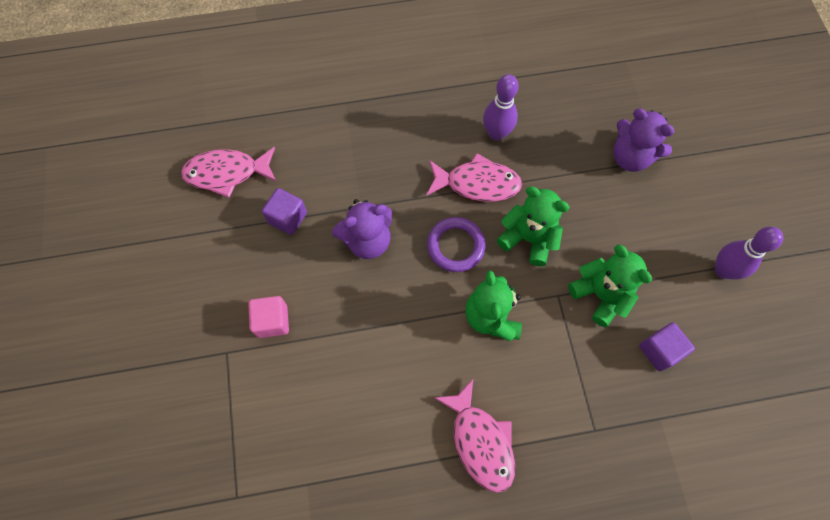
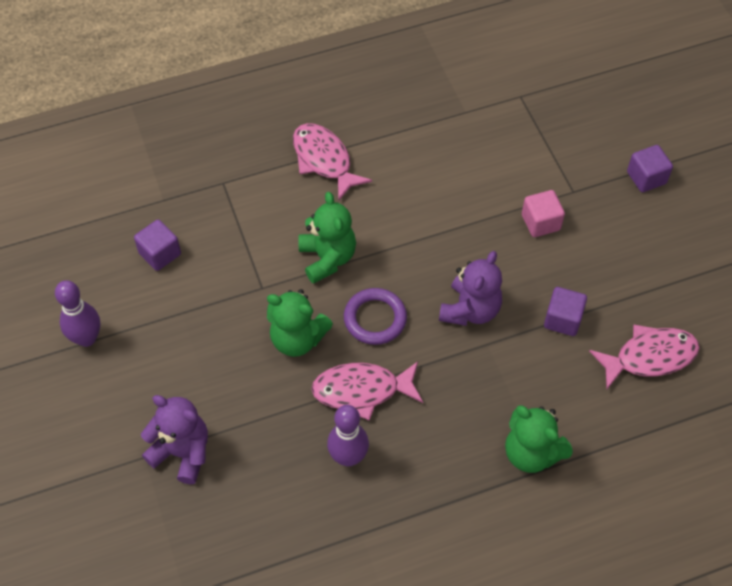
camera: 170 degrees right, 10 degrees down
(145, 356) = (646, 178): none -> purple cube
(367, 240) = (470, 310): purple teddy bear -> purple teddy bear turned 150 degrees clockwise
(600, 295) = (218, 294): green teddy bear -> green teddy bear (531, 452)

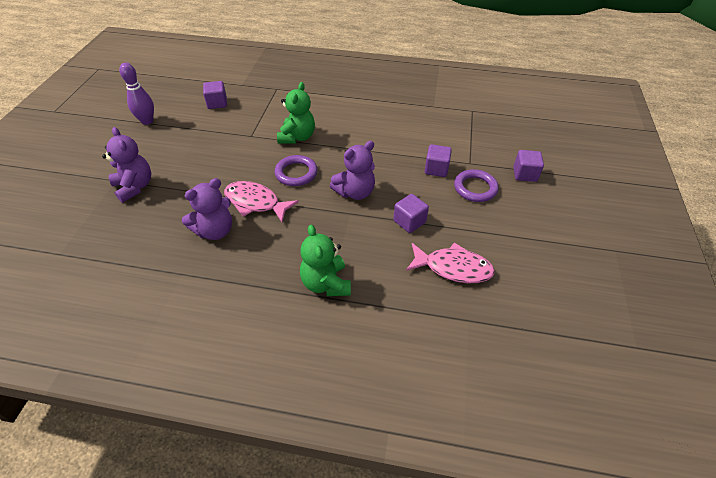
camera: 30 degrees right, 10 degrees down
(297, 339) = (246, 164): green teddy bear -> none
(324, 160) = (336, 98): pink fish -> none
(348, 457) = (215, 231): purple bowling pin -> purple teddy bear
(540, 222) = (436, 169): pink cube -> purple cube
(604, 229) = (475, 188): none -> purple ring

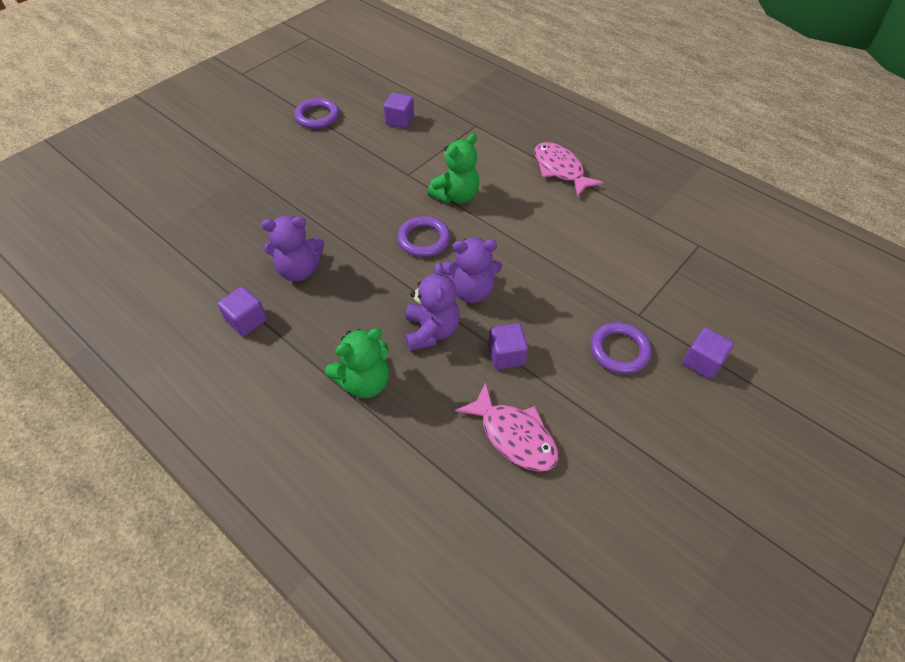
camera: 30 degrees right, 5 degrees up
(134, 187) = (259, 188): purple teddy bear -> purple teddy bear (431, 331)
(147, 121) = (317, 117): purple bowling pin -> purple ring
(255, 202) = (358, 256): pink fish -> pink fish (560, 170)
(326, 283) = (364, 382): green teddy bear -> green teddy bear turned 135 degrees counterclockwise
(436, 169) = (589, 304): purple cube -> purple cube (246, 320)

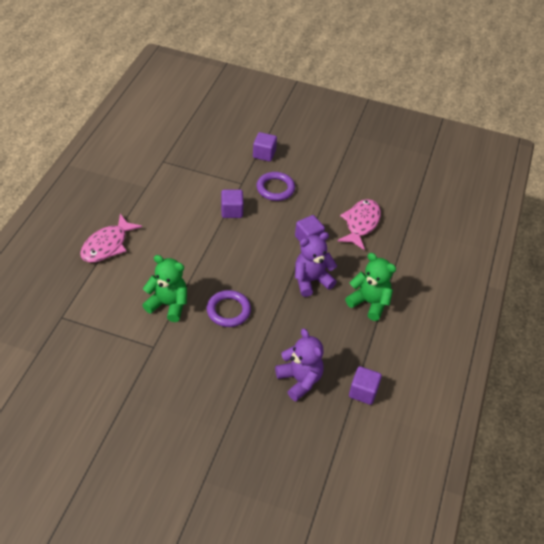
camera: 115 degrees left, 5 degrees down
(317, 117) = (89, 458): purple ring -> none
(399, 121) = (73, 380): purple cube -> purple cube (232, 211)
(471, 291) = (265, 269): purple teddy bear -> none

